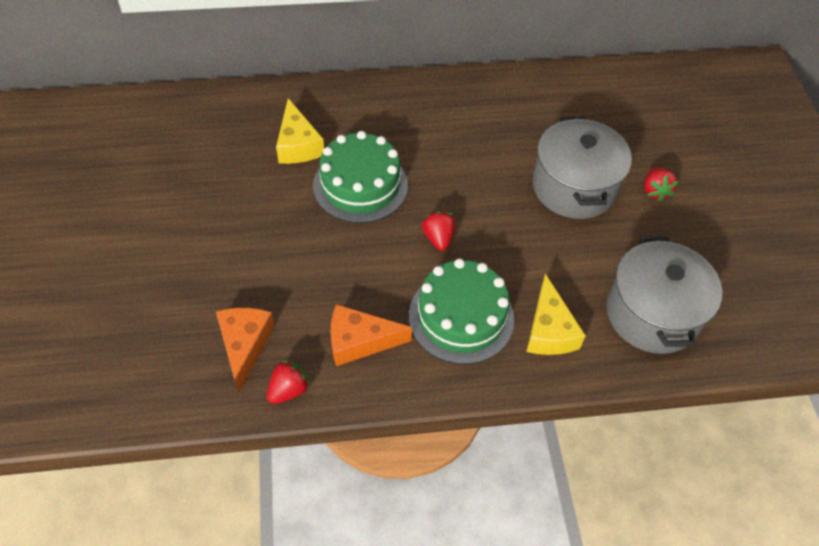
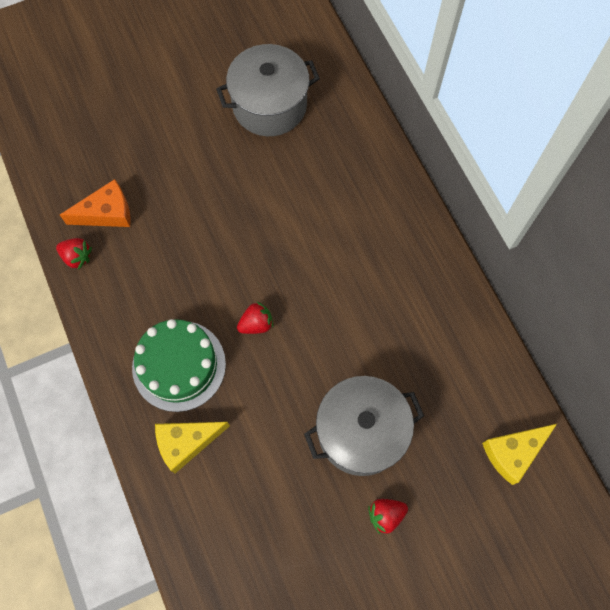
camera: 75 degrees right, 15 degrees up
(298, 145) = (321, 176): yellow cheese -> yellow cheese (513, 452)
(359, 341) = (133, 293): orange cheese -> none
(360, 185) = (293, 242): green cake -> none
(652, 314) = (231, 534): grey pot -> grey pot (269, 105)

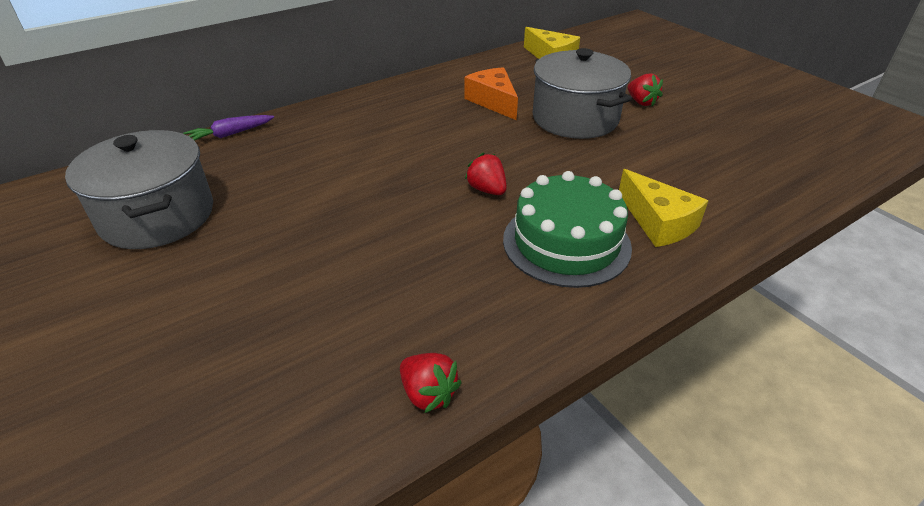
camera: 100 degrees left, 30 degrees down
(77, 257) = (428, 394): red strawberry -> red strawberry turned 120 degrees clockwise
(107, 213) = (335, 368): orange cheese -> orange cheese (493, 101)
(377, 136) = (230, 134): none -> purple carrot

